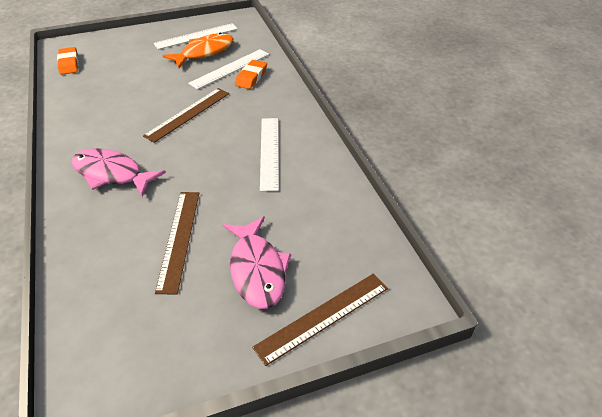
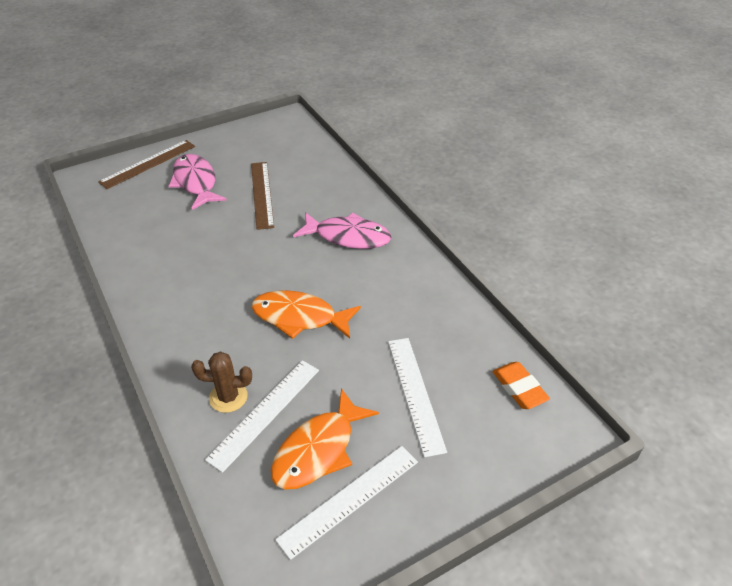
camera: 170 degrees right, 0 degrees up
(188, 114) = (299, 317): brown ruler -> orange fish
(251, 77) = (228, 397): orange eraser -> brown cactus
(269, 152) = (192, 278): white ruler -> white ruler (415, 393)

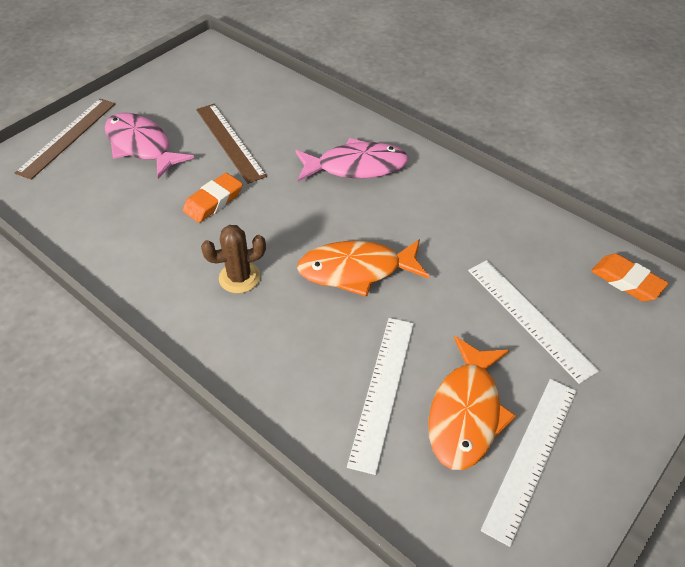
camera: 20 degrees left, 5 degrees up
(223, 237) = (213, 201): none -> orange eraser
(228, 397) = (330, 385): brown cactus -> brown cactus (239, 277)

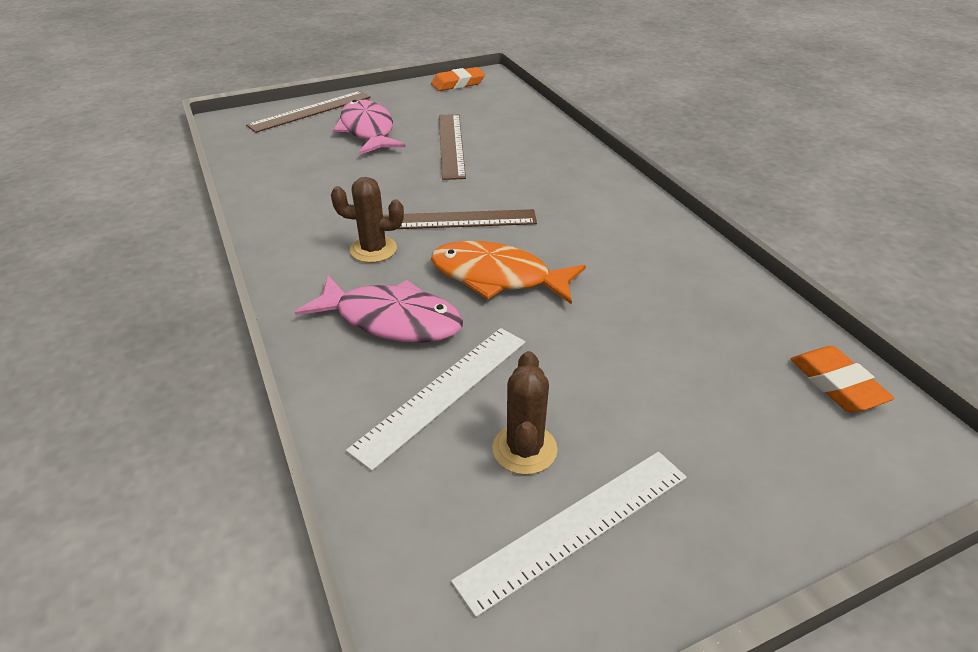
camera: 25 degrees right, 10 degrees down
(213, 201) = (398, 185): orange eraser -> orange eraser (458, 83)
(285, 225) = (453, 220): none -> brown ruler
(356, 166) = (564, 192): pink fish -> pink fish (391, 320)
(466, 413) = (524, 449): orange fish -> brown cactus
(529, 318) = (673, 381): white ruler -> none

